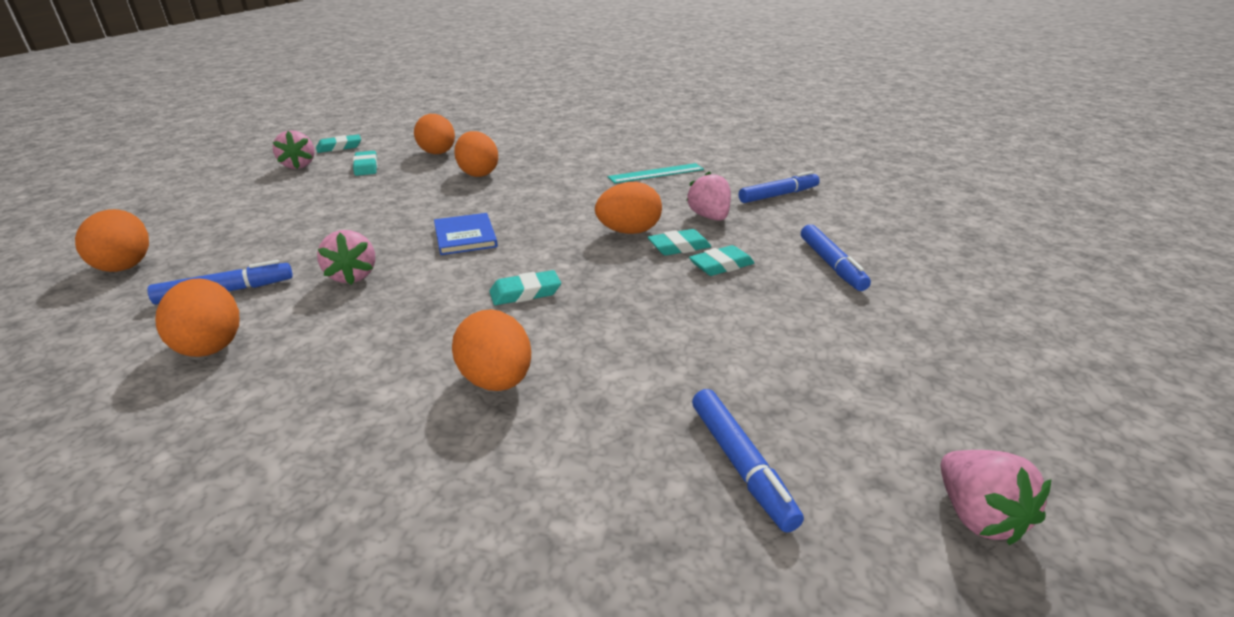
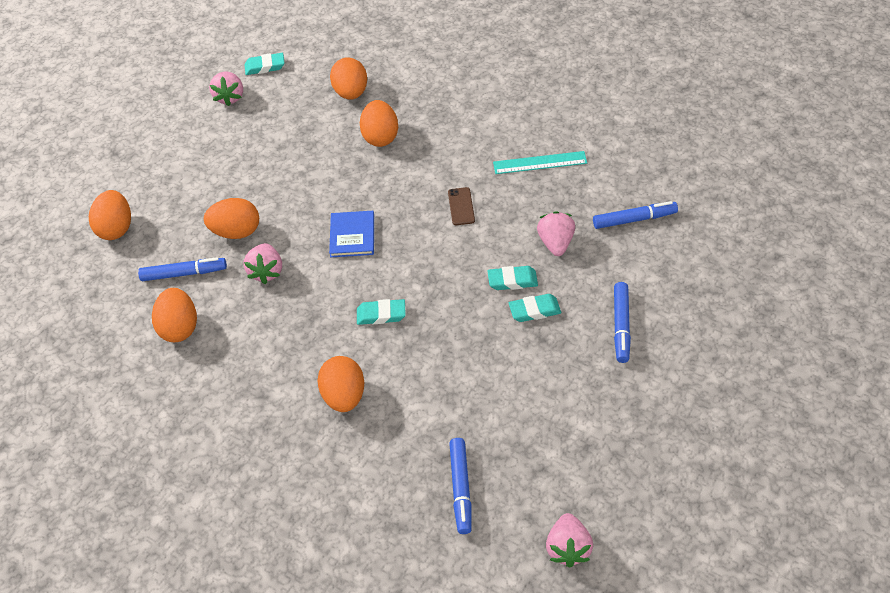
camera: 20 degrees right, 20 degrees up
(366, 167) = (286, 109): turquoise eraser -> none
(588, 205) = (461, 206): none -> brown phone
(629, 232) = (481, 252): orange egg -> orange egg (236, 232)

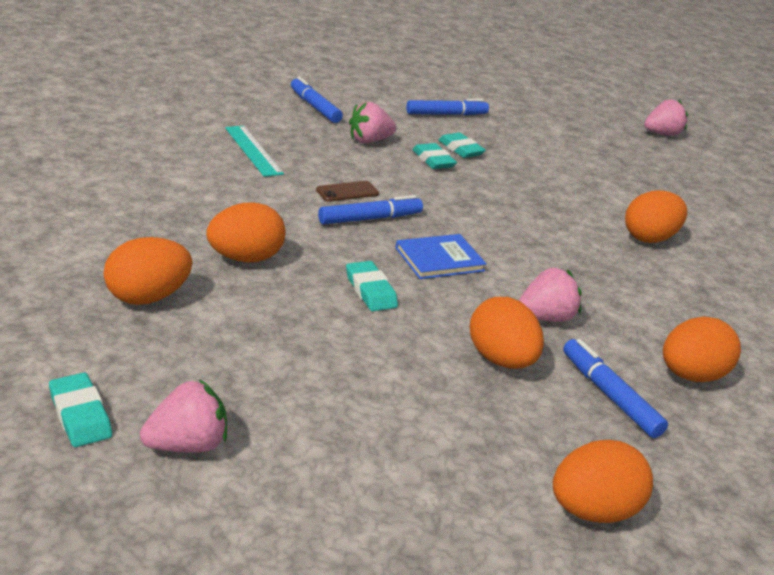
camera: 120 degrees left, 20 degrees down
(381, 314) = (535, 227): turquoise eraser -> turquoise eraser (370, 290)
(461, 488) = (667, 174): blue marker -> blue marker (370, 219)

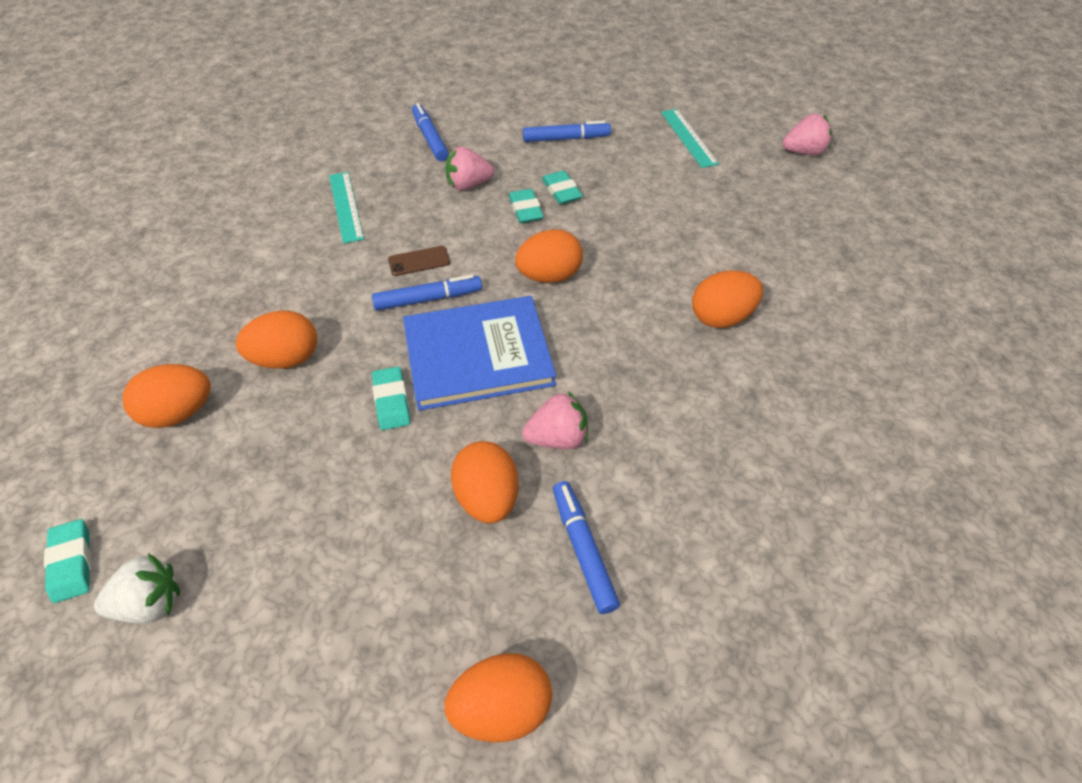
camera: 15 degrees right, 20 degrees up
(187, 445) = (150, 603): pink strawberry -> white strawberry
(439, 259) = (478, 355): blue book -> blue book, size x1.86
(557, 119) = (688, 137): none -> turquoise ruler
(690, 375) = (684, 523): orange egg -> orange egg (549, 276)

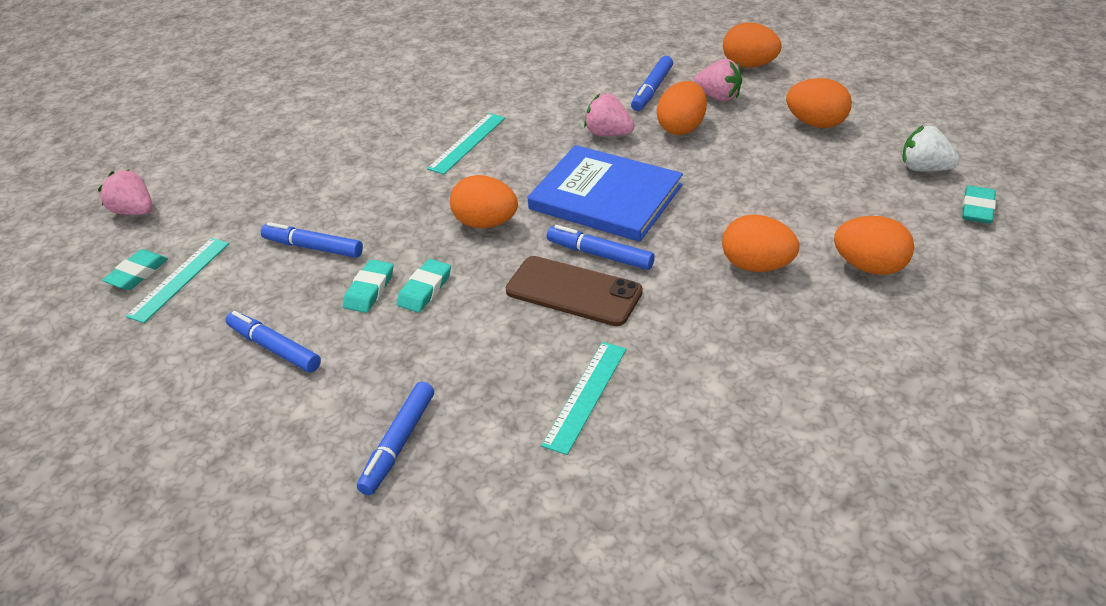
camera: 135 degrees left, 10 degrees down
(391, 401) = (696, 199): turquoise eraser -> turquoise eraser (137, 273)
(419, 261) = (573, 291): brown phone -> brown phone, size x1.93
(468, 185) = (438, 348): pink strawberry -> pink strawberry (718, 97)
(643, 194) = (313, 247): none -> blue marker
(675, 342) = (467, 143): none -> turquoise ruler
(721, 317) = (416, 141): orange egg -> orange egg (816, 123)

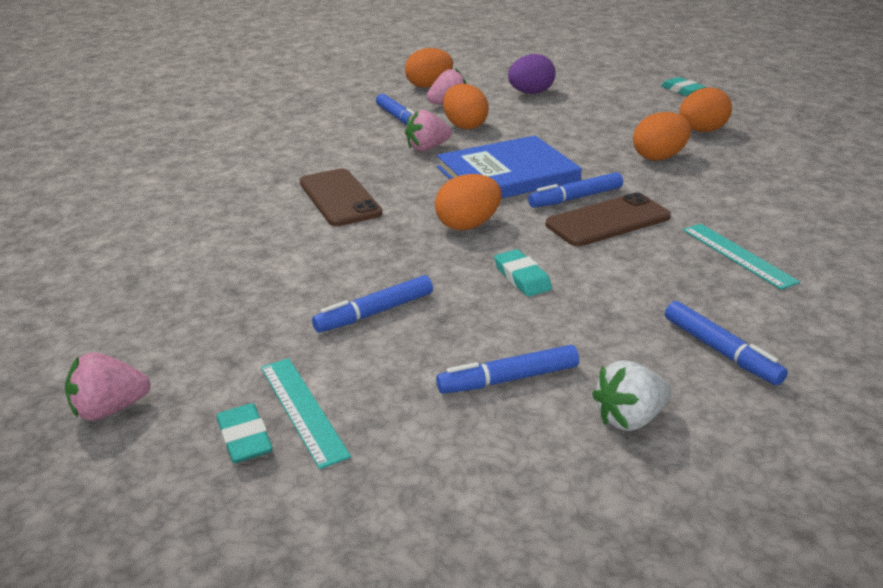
camera: 55 degrees left, 10 degrees down
(369, 290) = (486, 303): turquoise eraser -> none
(467, 143) = (339, 198): turquoise ruler -> brown phone
(816, 123) = (531, 93): orange egg -> purple egg
(924, 168) = (624, 87): white strawberry -> white strawberry (630, 418)

